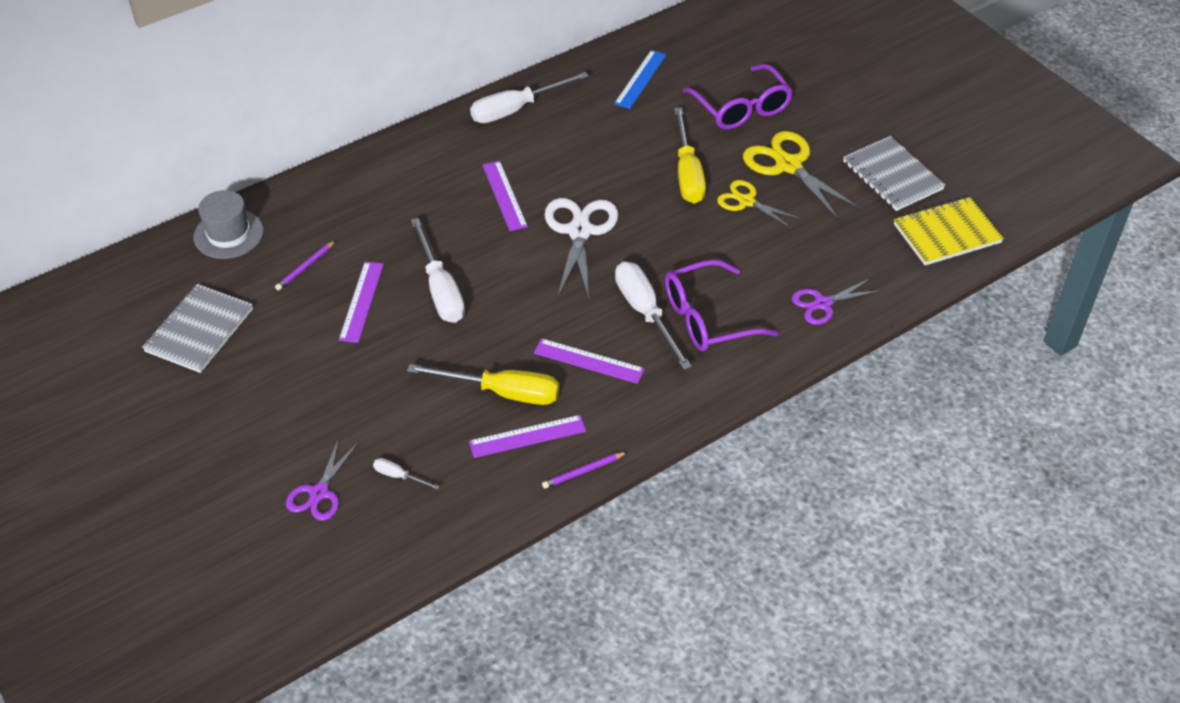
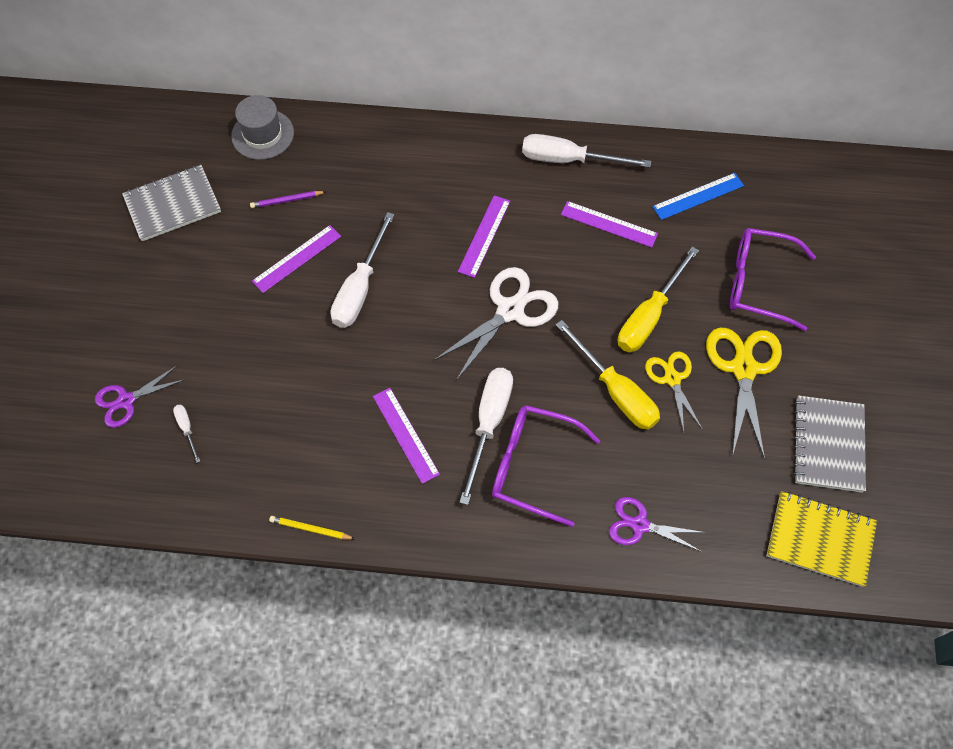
camera: 40 degrees right, 15 degrees up
(502, 392) = (319, 413): yellow screwdriver -> yellow screwdriver (615, 391)
(527, 436) = (301, 466): purple ruler -> purple ruler (609, 224)
(583, 471) = (310, 529): purple pencil -> yellow pencil
(741, 108) = (758, 283): purple glasses -> purple glasses turned 90 degrees clockwise

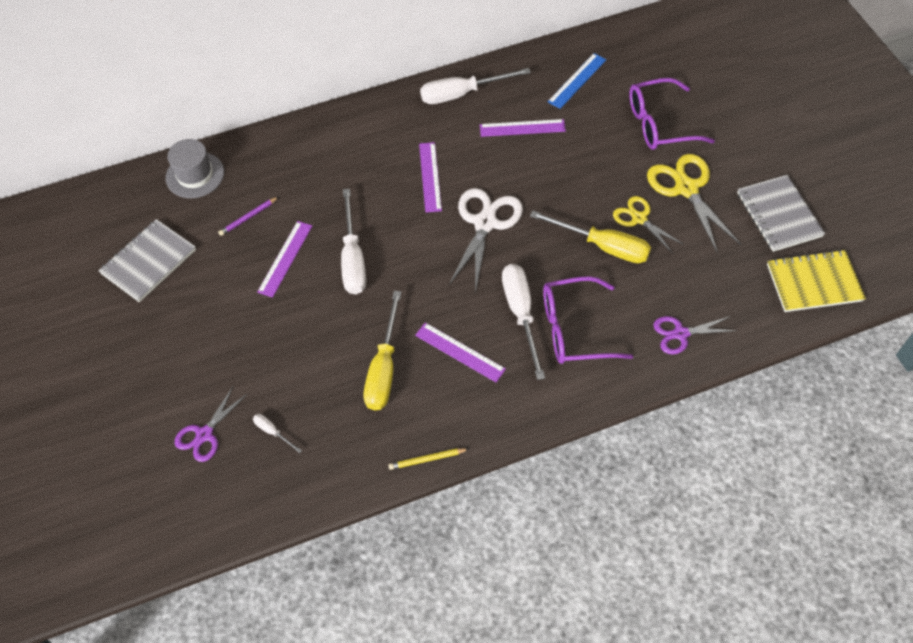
camera: 25 degrees left, 5 degrees down
(649, 316) = (594, 181): yellow screwdriver -> yellow screwdriver (384, 368)

